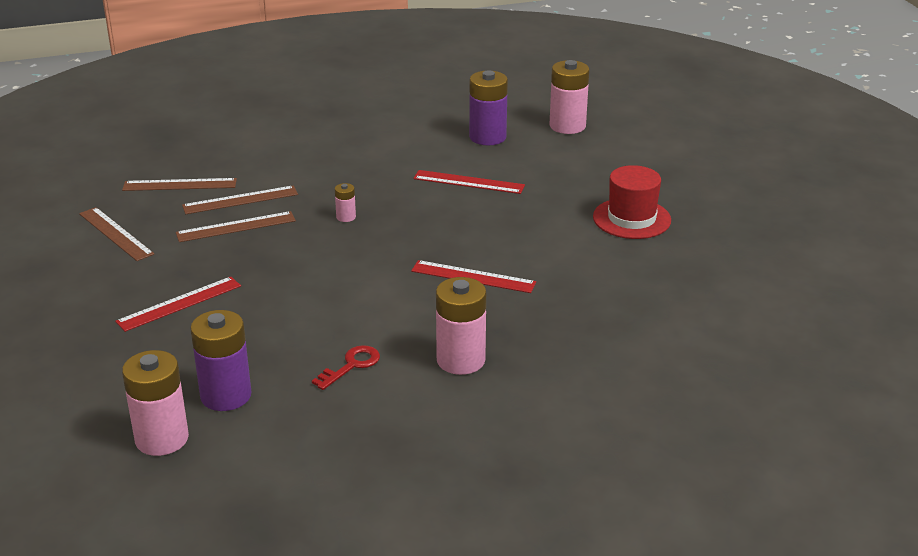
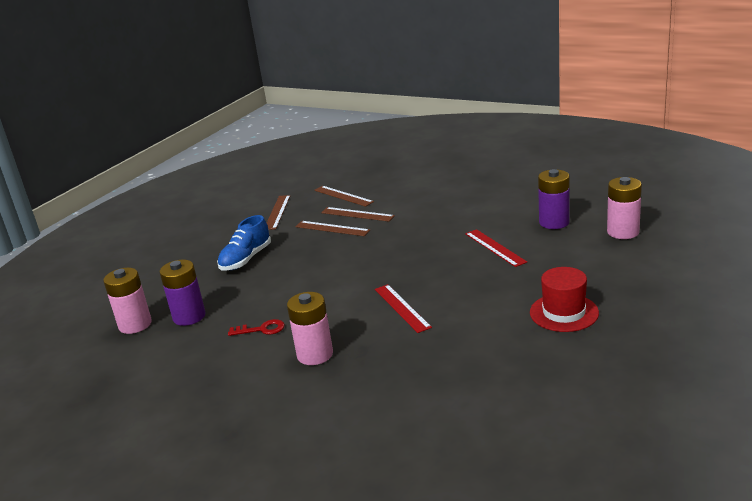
camera: 50 degrees right, 5 degrees down
(179, 303) = (246, 259): red ruler -> blue shoe
(346, 217) = (392, 243): pink battery -> none

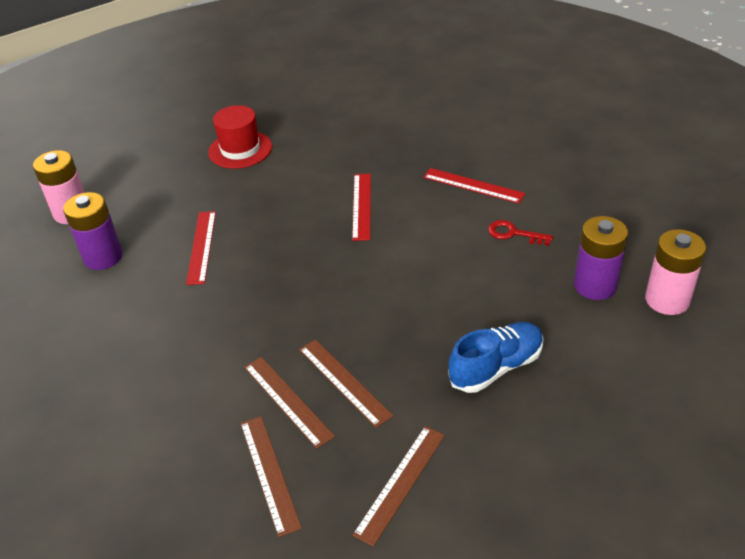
camera: 155 degrees left, 15 degrees up
(315, 354) = (473, 185): pink battery -> red ruler

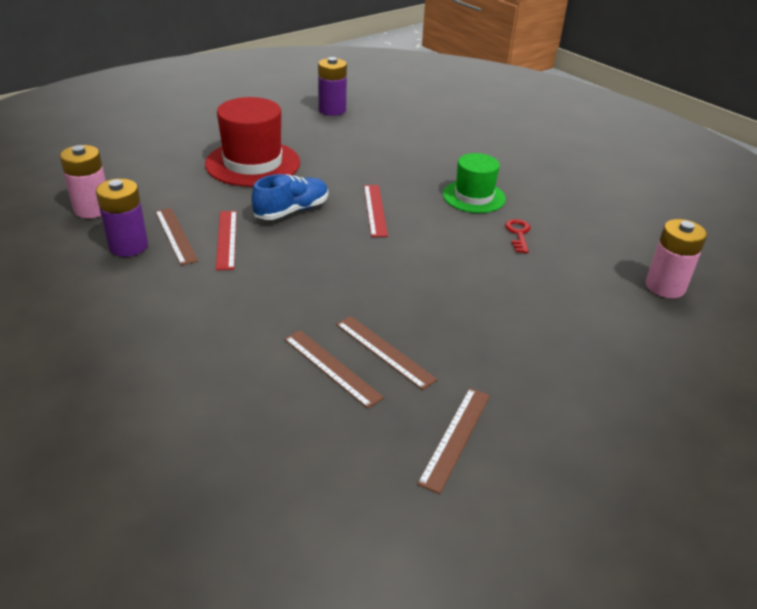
camera: 10 degrees left, 5 degrees down
(240, 149) = (253, 163): red hat -> red hat, size x1.57
(269, 473) = (323, 431): brown ruler -> brown ruler (175, 235)
(473, 185) = (474, 196): red ruler -> green hat
(496, 367) = (525, 339): blue shoe -> blue shoe (292, 211)
(514, 233) = (518, 234): red key -> red key turned 75 degrees clockwise
(595, 285) = (599, 275): purple battery -> purple battery (332, 110)

